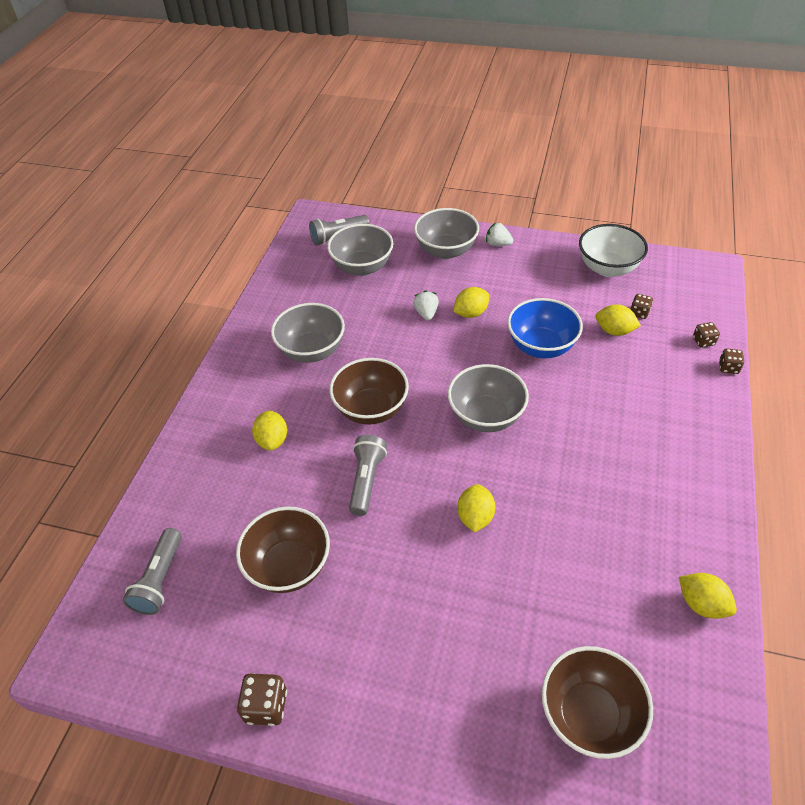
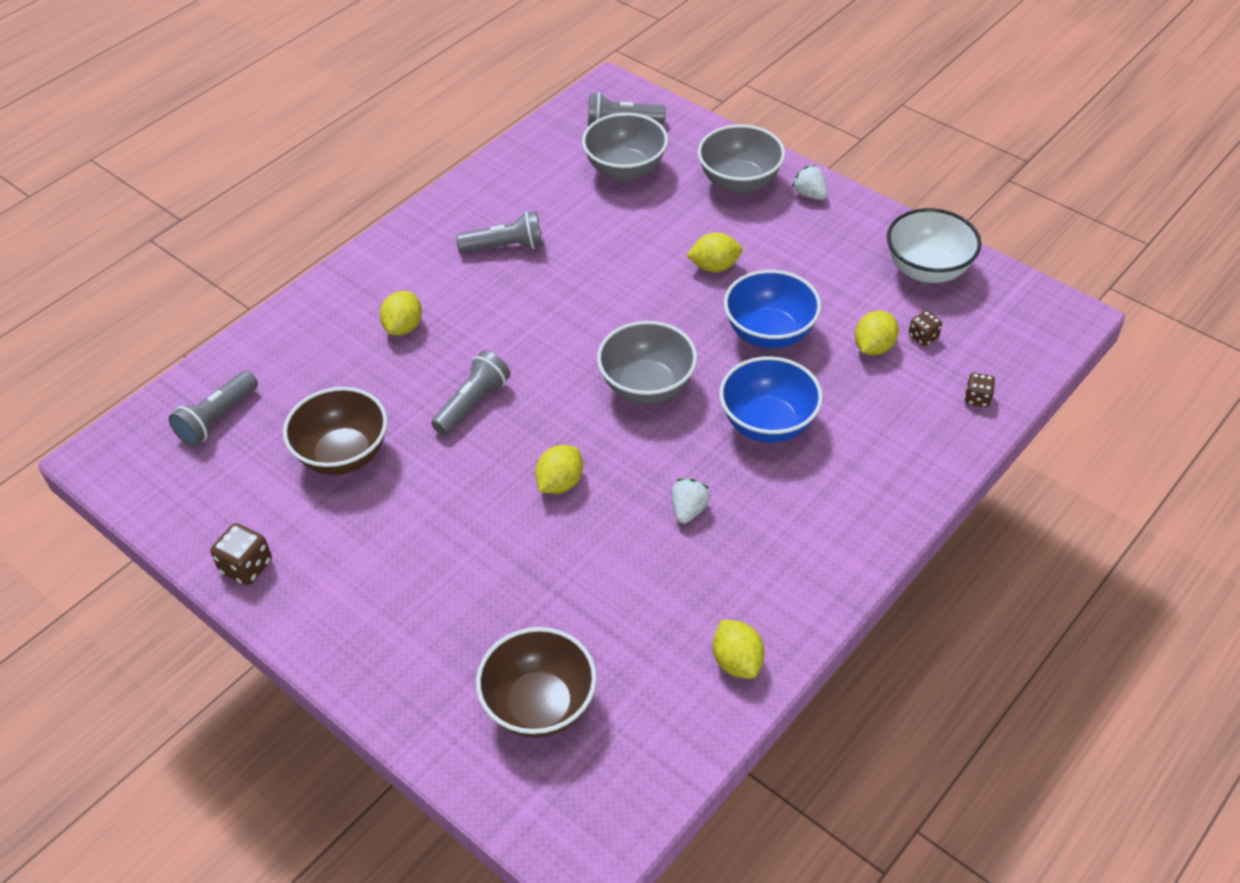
camera: 25 degrees right, 0 degrees up
(312, 351) = (505, 247): grey bowl -> grey flashlight
(371, 409) = (527, 333): brown bowl -> none
(426, 313) = (662, 249): white strawberry -> white strawberry (688, 510)
(587, 411) = (768, 424): none -> blue bowl
(614, 331) = (873, 347): yellow lemon -> yellow lemon turned 75 degrees clockwise
(728, 368) = (982, 439): brown dice -> none

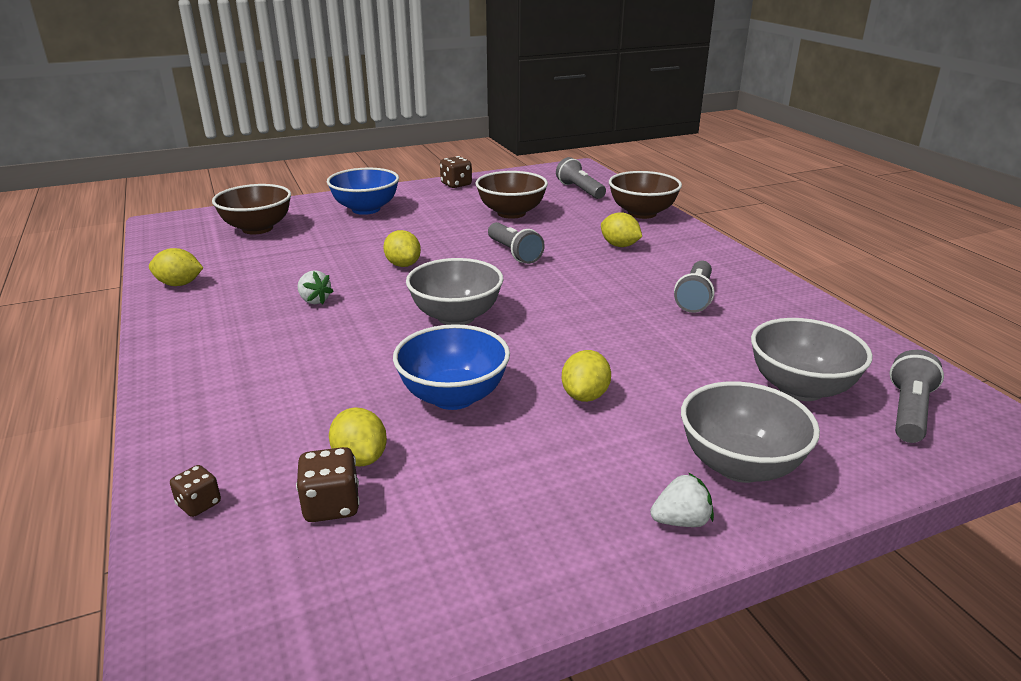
camera: 115 degrees right, 20 degrees down
(286, 336) = (642, 213): none -> brown bowl
(768, 424) = (346, 358): blue bowl -> blue bowl (366, 209)
(923, 337) = (331, 505): brown dice -> brown dice, size x1.54
(927, 270) = (438, 572): white bowl -> none

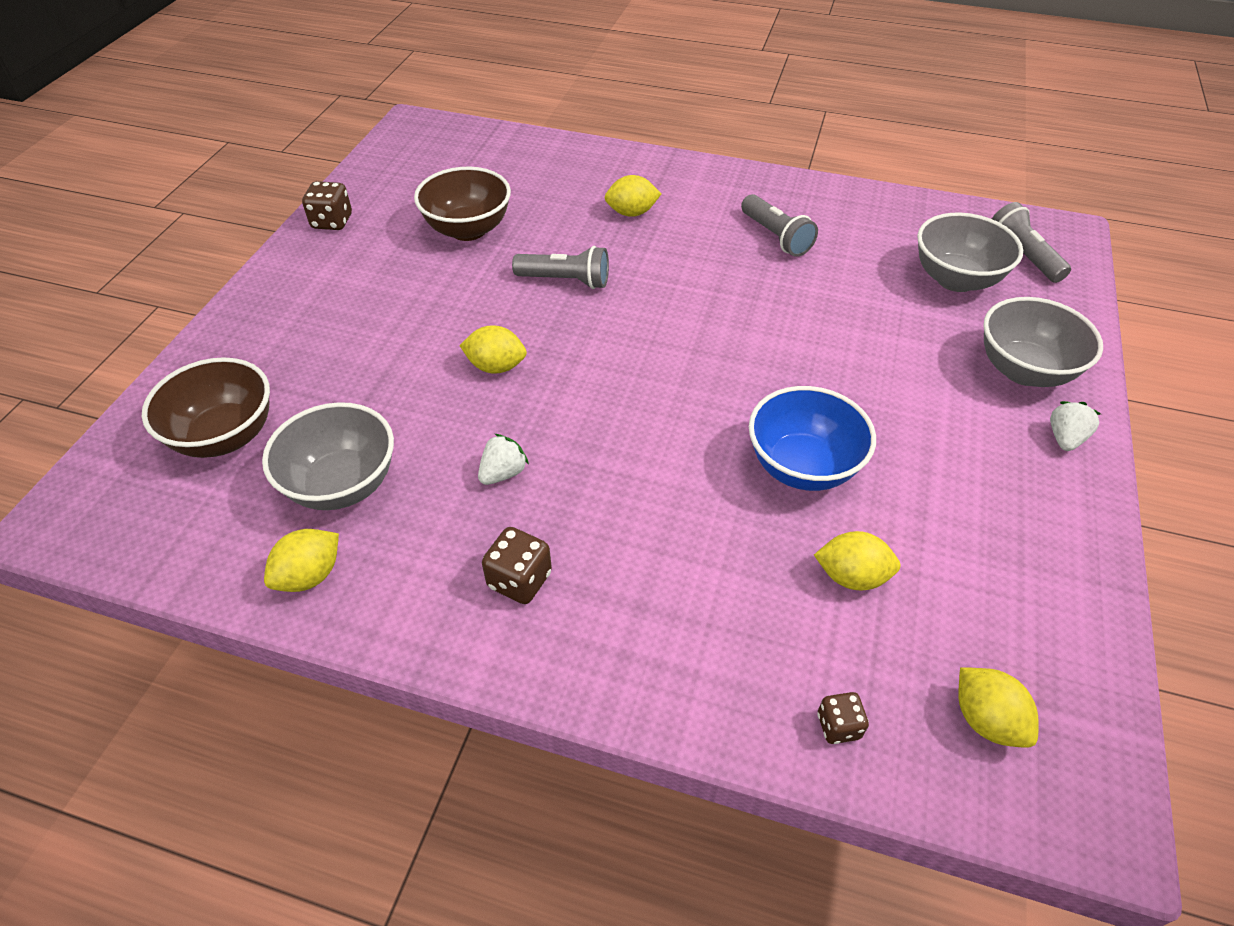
camera: 50 degrees left, 20 degrees up
(314, 300) = (503, 473): white strawberry -> white strawberry turned 45 degrees counterclockwise
(331, 505) = (909, 628): brown dice -> brown dice (519, 580)
(366, 209) = (301, 321): blue bowl -> none
(456, 316) = (657, 389): grey bowl -> grey bowl (342, 484)
(580, 190) = (475, 158): grey flashlight -> none
(585, 395) = (871, 389): yellow lemon -> yellow lemon (986, 719)
(642, 213) = (581, 159): brown bowl -> none

